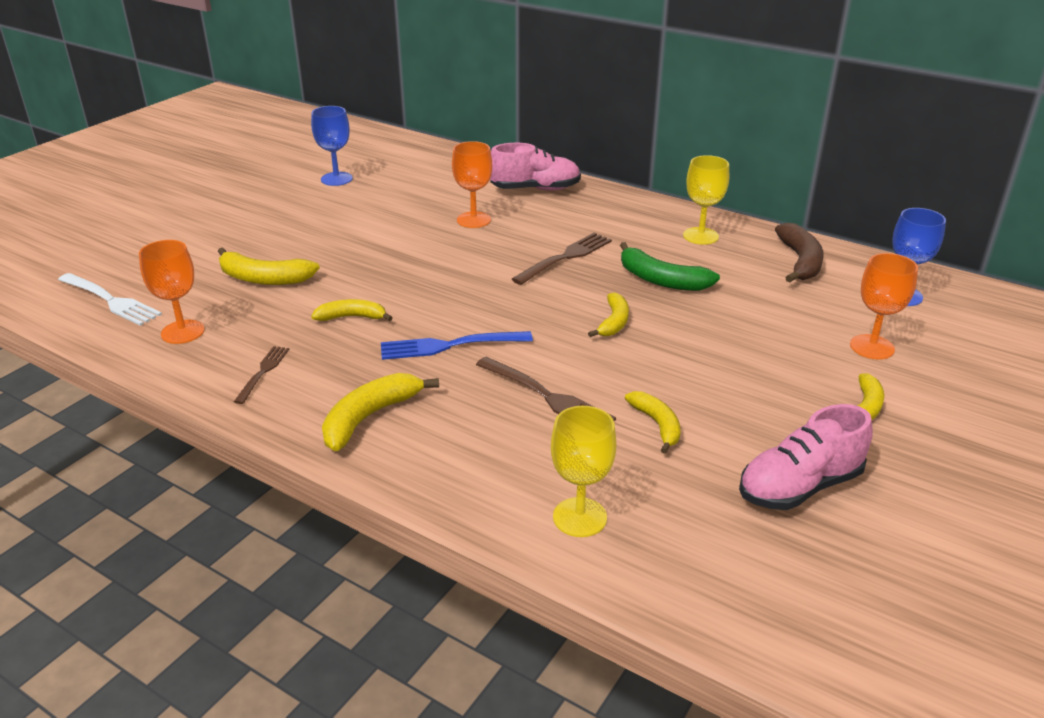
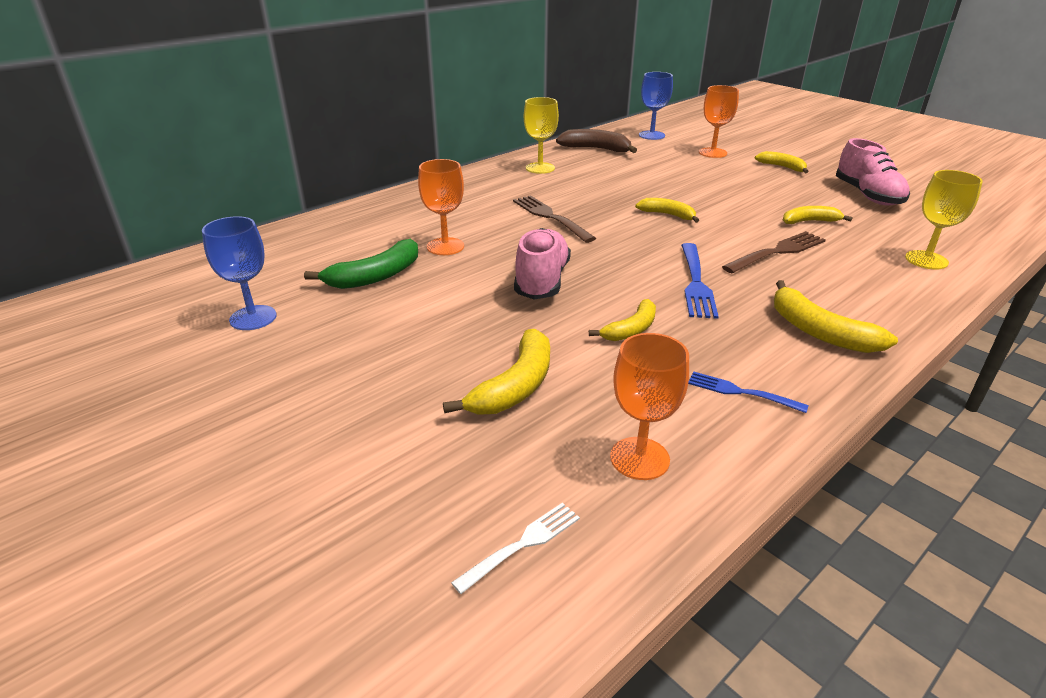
camera: 75 degrees left, 0 degrees up
(110, 300) = (521, 545): white fork -> white fork, size x0.62
(263, 372) = (742, 392): brown fork -> blue fork
(352, 317) = (631, 329): yellow banana -> yellow banana turned 150 degrees counterclockwise
(535, 189) = (399, 212): pink shoe -> pink shoe (542, 281)
(661, 280) = (606, 190): green banana -> green banana (375, 276)

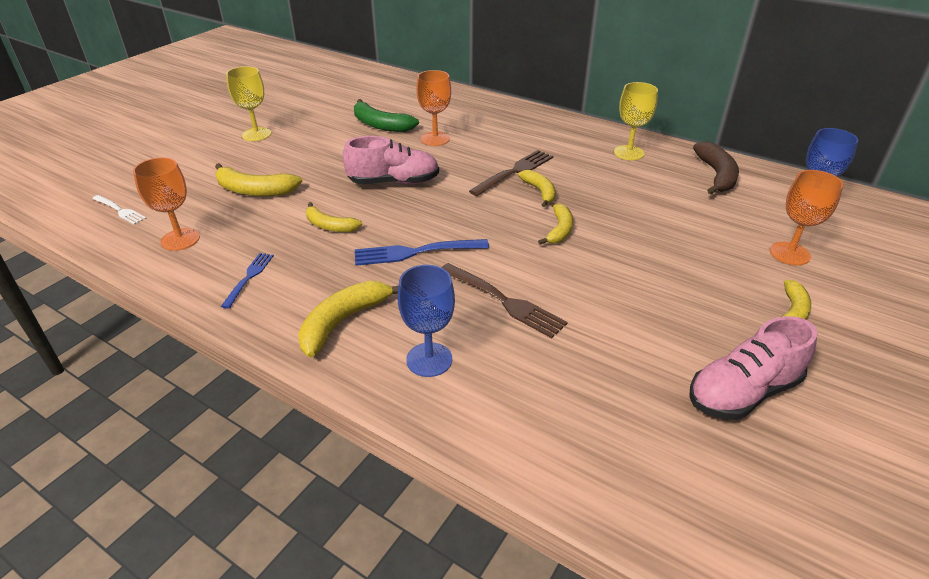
camera: 75 degrees right, 5 degrees up
(253, 318) = (320, 104): blue goblet -> blue goblet (429, 359)
(809, 221) = (605, 329): yellow banana -> yellow banana (540, 192)
(926, 260) = (539, 424): yellow goblet -> yellow goblet (256, 134)

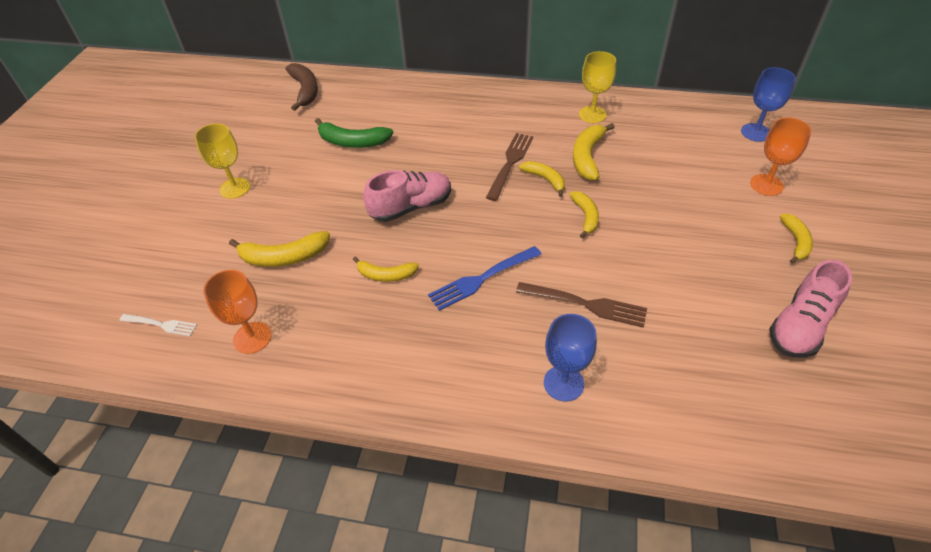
camera: 20 degrees left, 10 degrees up
(249, 278) = (352, 357): blue fork -> none
(343, 321) = (469, 372): yellow banana -> yellow banana (587, 157)
(435, 139) = (415, 145): orange goblet -> none
(716, 175) = (673, 120): brown banana -> brown banana (305, 90)

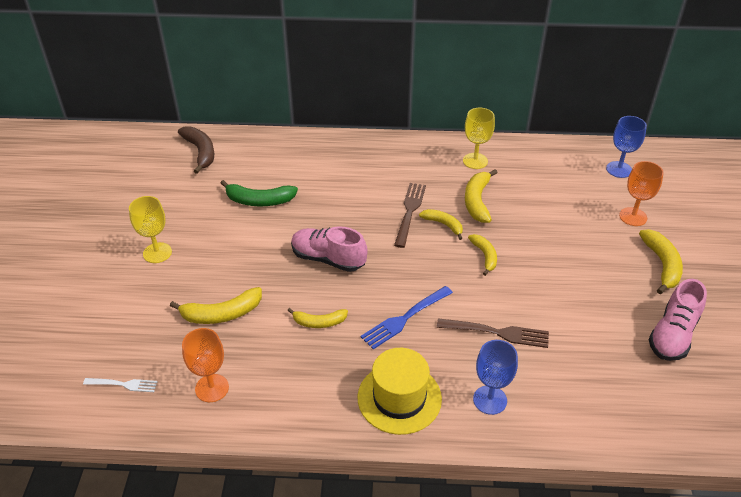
camera: 10 degrees left, 5 degrees down
(411, 207) = (328, 259): pink shoe -> pink shoe turned 120 degrees counterclockwise
(457, 370) = (399, 398): none -> yellow hat
(795, 242) = (662, 265): yellow banana -> yellow banana, size x1.53

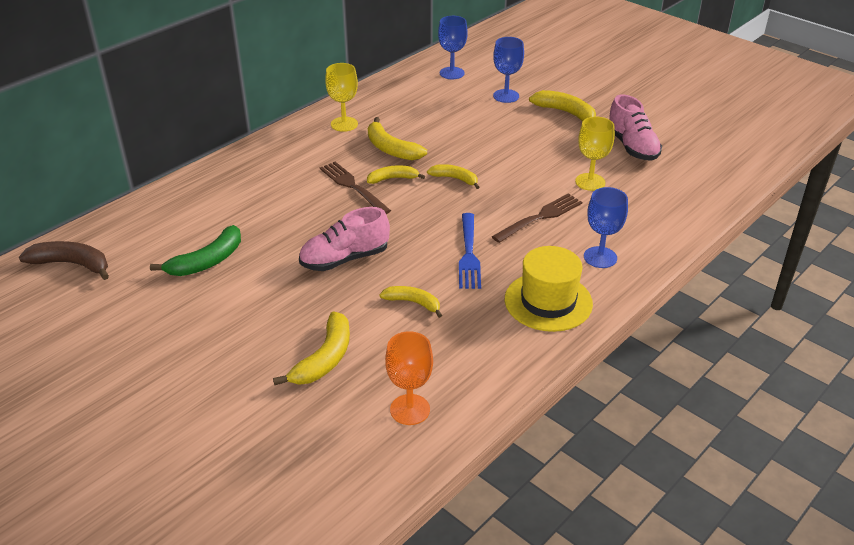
camera: 50 degrees left, 5 degrees down
(123, 384) = (330, 474): white fork -> none
(157, 253) = (177, 365): yellow goblet -> yellow goblet (590, 182)
(319, 322) = (413, 303): yellow banana -> yellow banana turned 105 degrees counterclockwise
(633, 217) = (506, 96): orange goblet -> blue goblet

